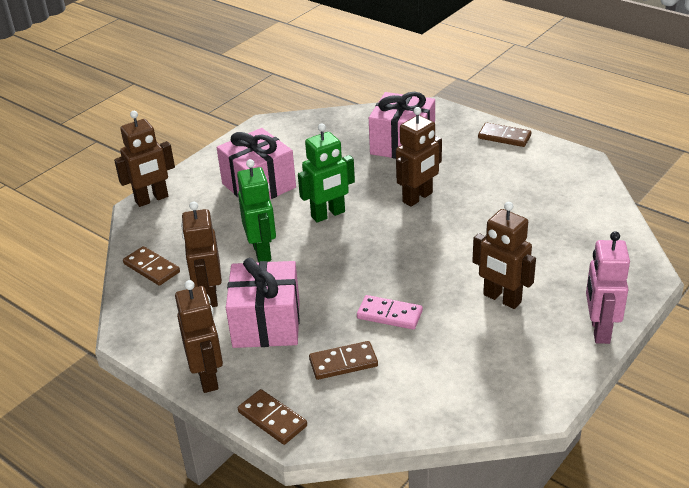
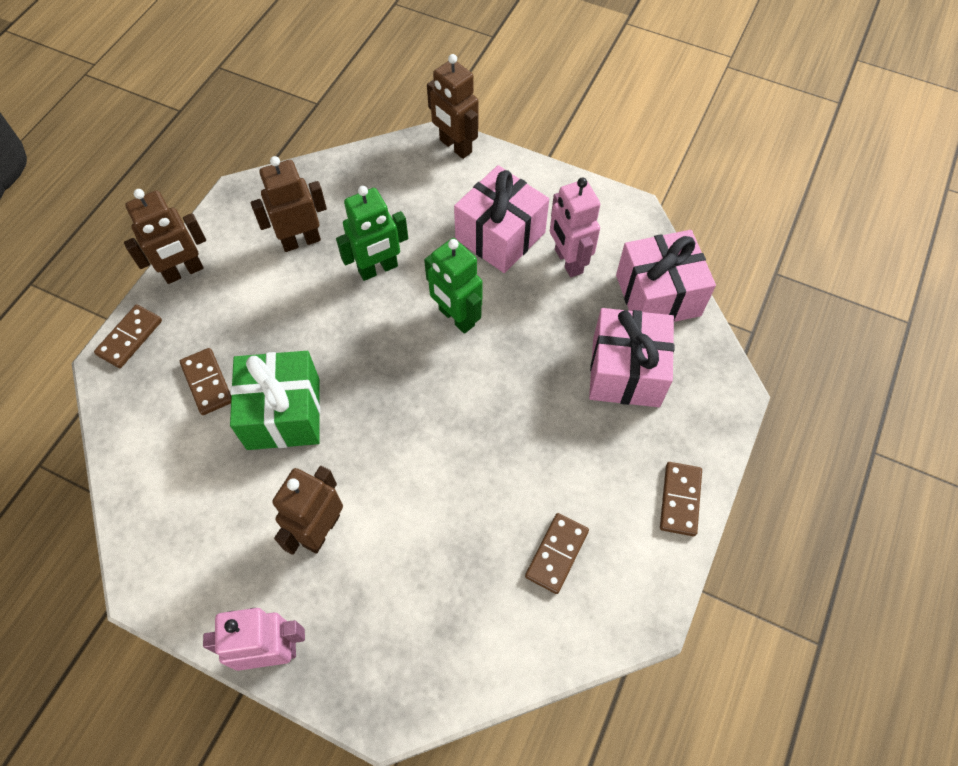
camera: 75 degrees right, 25 degrees up
(151, 268) = (339, 181): brown domino -> brown domino (556, 553)
(266, 323) = (262, 301): pink gift -> pink gift (658, 295)
(298, 157) = (568, 261): none -> pink robot
(389, 315) = (283, 413): pink domino -> green gift
(418, 198) = (508, 408): brown robot -> none

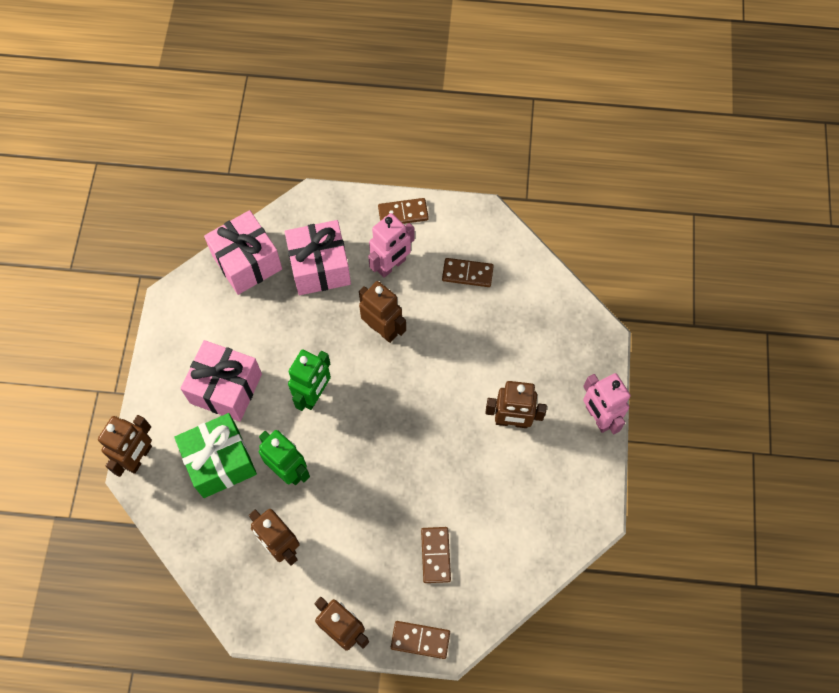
camera: 110 degrees left, 5 degrees up
(207, 382) = (435, 555): brown domino -> brown domino turned 45 degrees counterclockwise
(283, 413) = (438, 485): green gift -> green gift (220, 462)
(512, 417) = (382, 329): none -> brown robot
(568, 261) = (235, 331): pink robot -> pink robot (391, 265)

